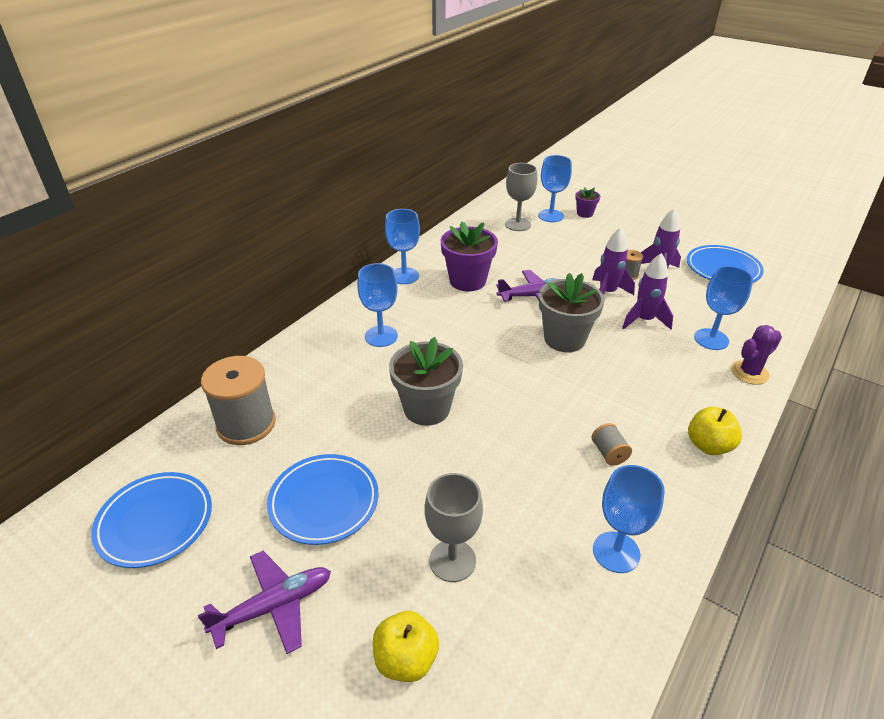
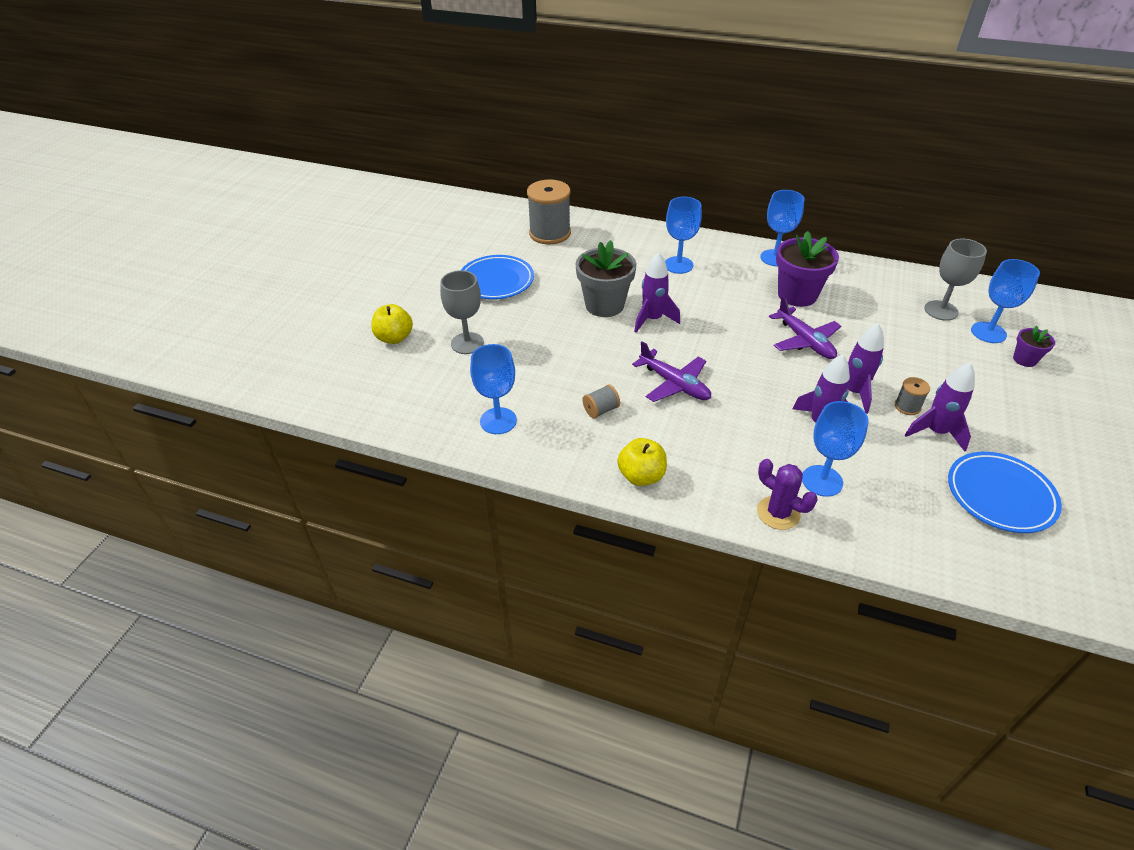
camera: 75 degrees right, 5 degrees up
(155, 522) = (460, 228): blue plate -> none
(274, 606) = (417, 283): purple plane -> purple plane (674, 384)
(468, 378) = (652, 319): none -> purple rocket
(564, 339) = (745, 369): grey flower pot -> none

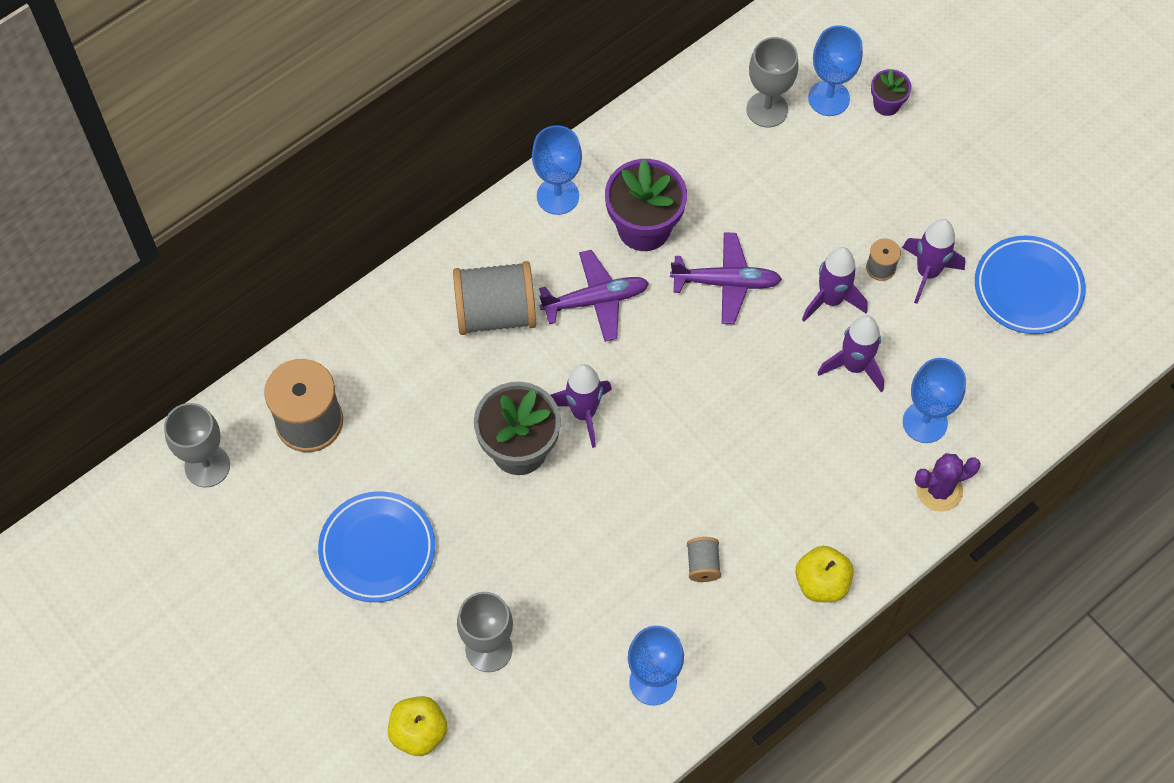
camera: 60 degrees left, 20 degrees up
(496, 215) = (207, 466): none -> grey goblet
(674, 384) = (709, 463): purple plane -> purple plane (596, 300)
(678, 265) = (495, 313): blue goblet -> grey spool

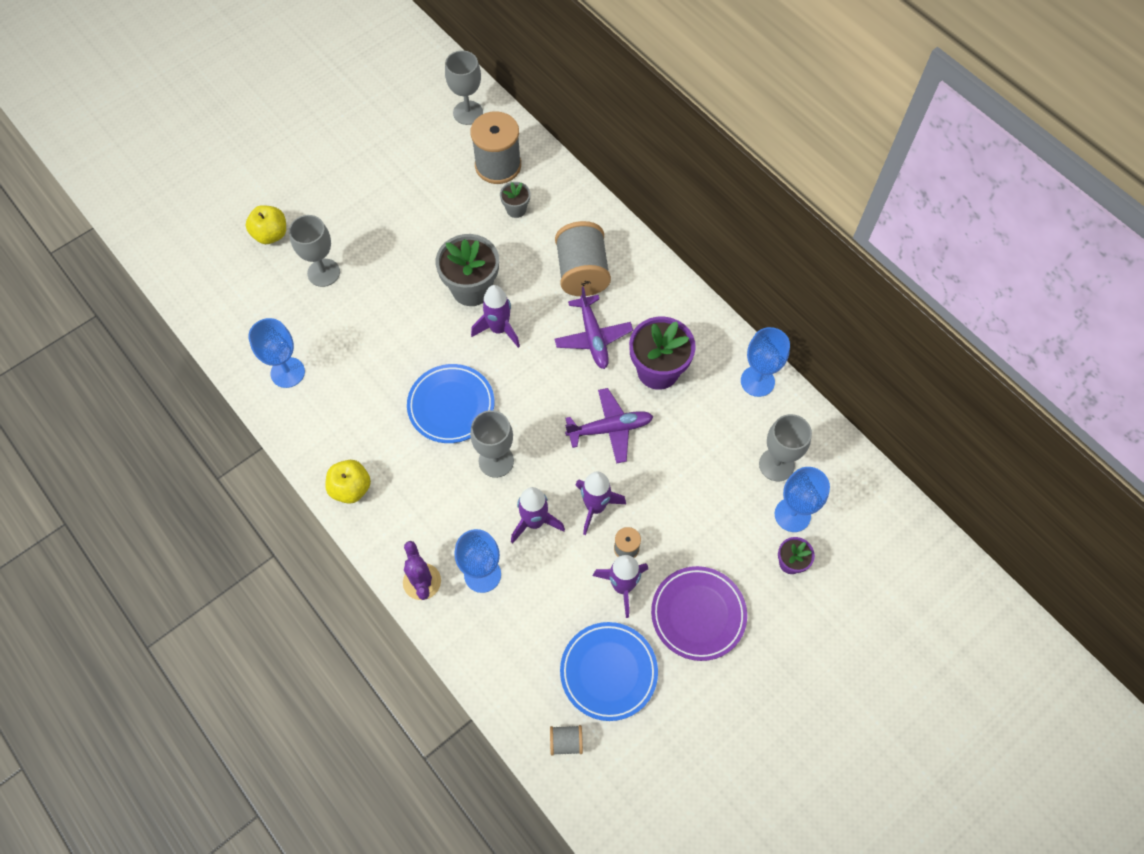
camera: 90 degrees right, 0 degrees up
(377, 549) = (402, 207): blue plate -> blue plate (451, 406)
(388, 396) = (516, 209): none -> grey flower pot
(557, 196) = (684, 311): blue goblet -> blue goblet (757, 381)
(702, 564) = (373, 406): grey spool -> grey spool (566, 742)
(726, 282) = (610, 429): purple plane -> purple plane turned 105 degrees counterclockwise
(775, 411) = (496, 461): none -> grey goblet
(954, 197) = (698, 614): none -> purple plate

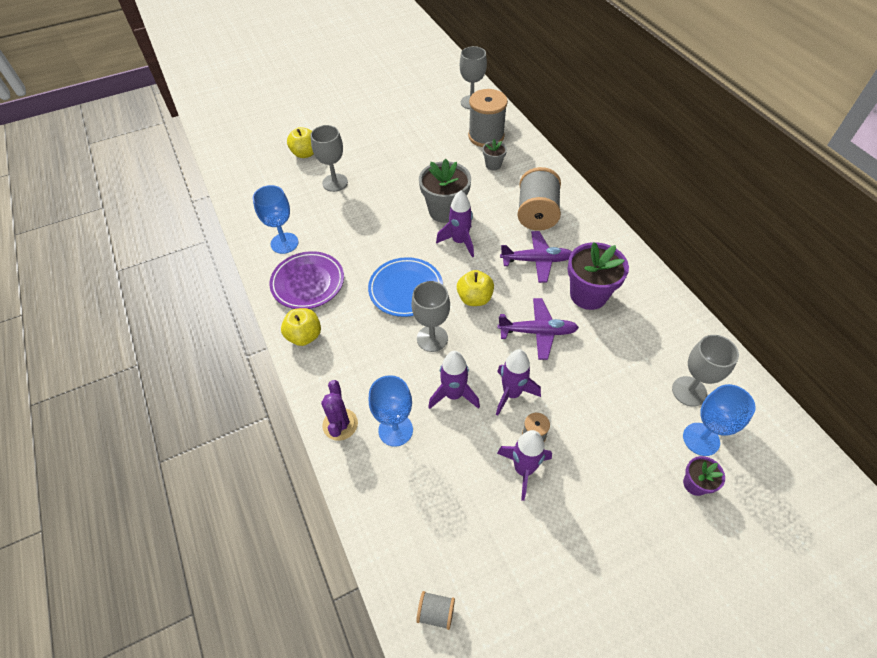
camera: 15 degrees right, 10 degrees down
(532, 401) = (474, 298): none -> yellow apple
(593, 337) = (536, 260): purple plane -> purple plane turned 90 degrees counterclockwise
(608, 672) = (494, 549): blue plate -> none
(698, 614) = (594, 513): purple plate -> purple plate (308, 283)
(757, 381) = (678, 319): blue goblet -> none

